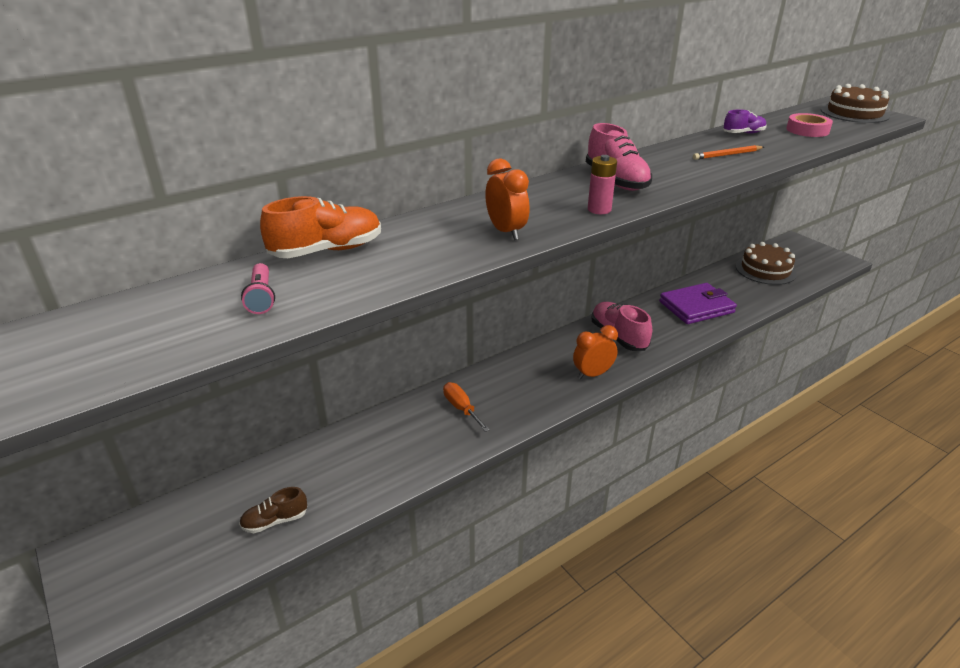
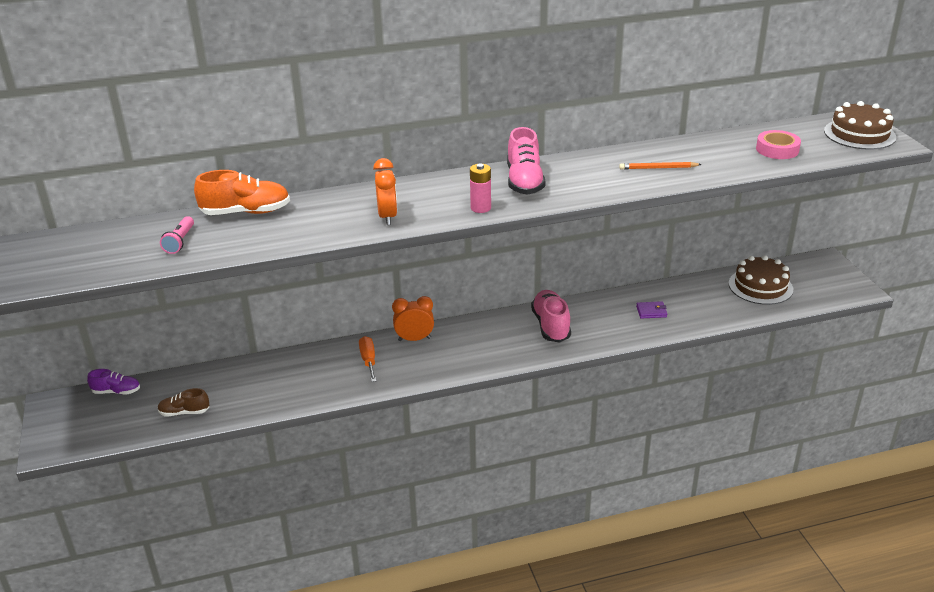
camera: 20 degrees right, 0 degrees up
(592, 374) = (500, 355): orange clock -> orange clock (414, 339)
(696, 307) = (651, 311): purple wallet -> purple wallet, size x0.45
(743, 133) = (705, 145): purple shoe -> purple shoe (116, 391)

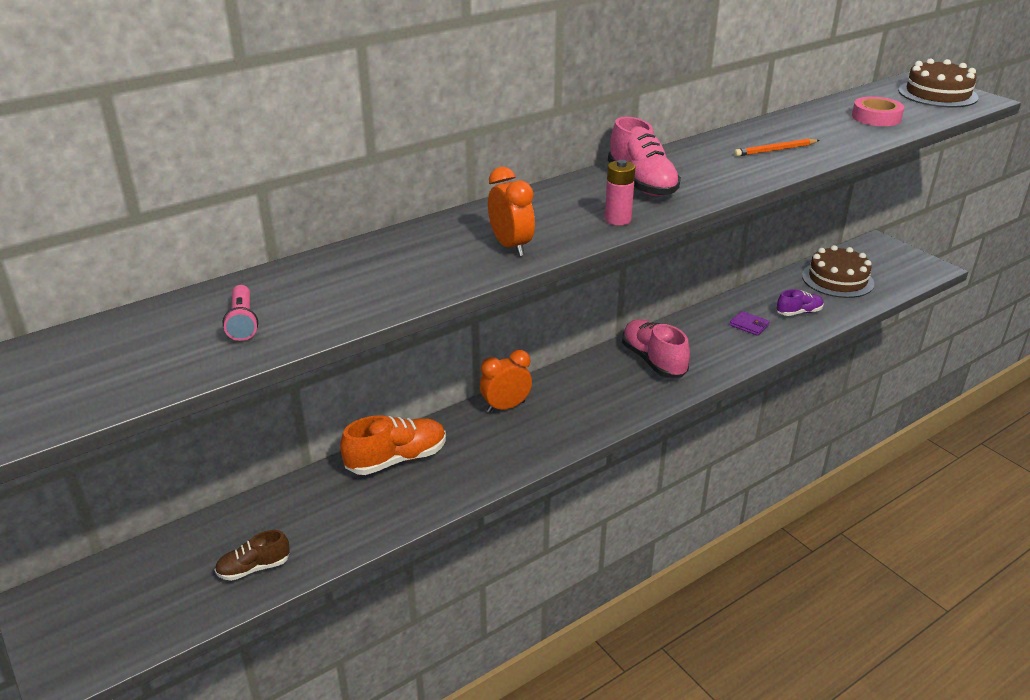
camera: 20 degrees left, 0 degrees up
(116, 391) = (135, 561): purple shoe -> purple shoe (799, 312)
(246, 212) = (312, 269): orange shoe -> orange shoe (396, 459)
(368, 360) = (465, 444): orange screwdriver -> none
(651, 311) = (749, 325): purple wallet -> purple wallet turned 60 degrees clockwise

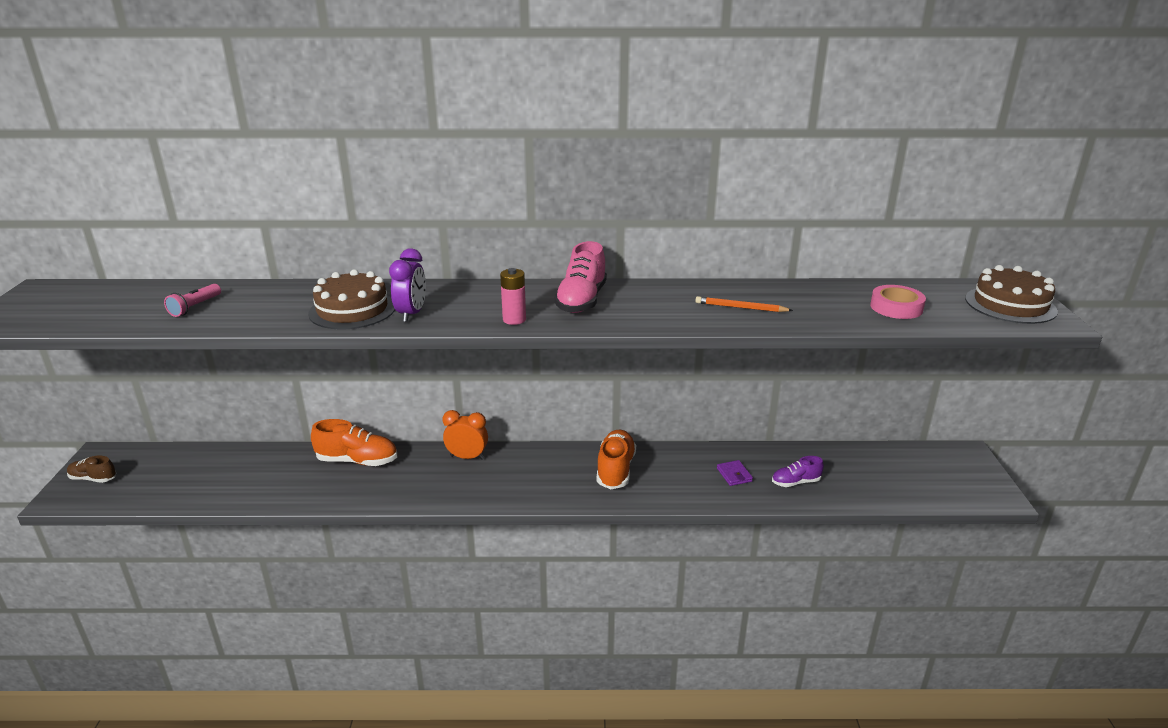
camera: 35 degrees right, 5 degrees down
(254, 568) = (203, 488): brown shoe -> brown shoe (93, 478)
(511, 246) = (411, 314): orange clock -> purple clock
(653, 361) = (615, 470): pink shoe -> orange shoe
(799, 312) = (795, 482): purple shoe -> purple shoe turned 150 degrees clockwise
(837, 279) = (875, 469): brown cake -> brown cake (352, 310)

